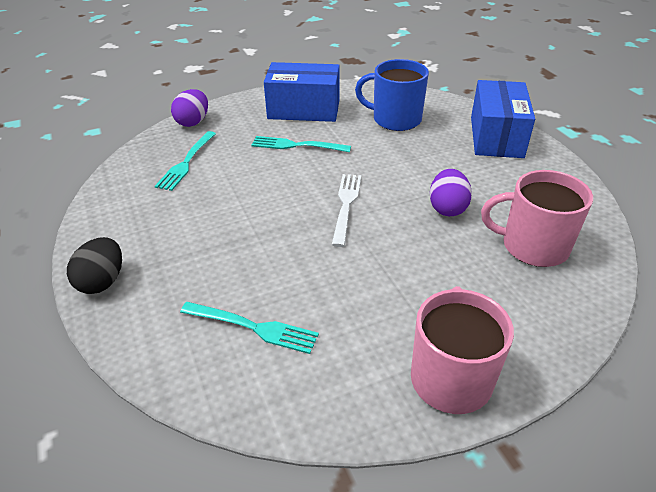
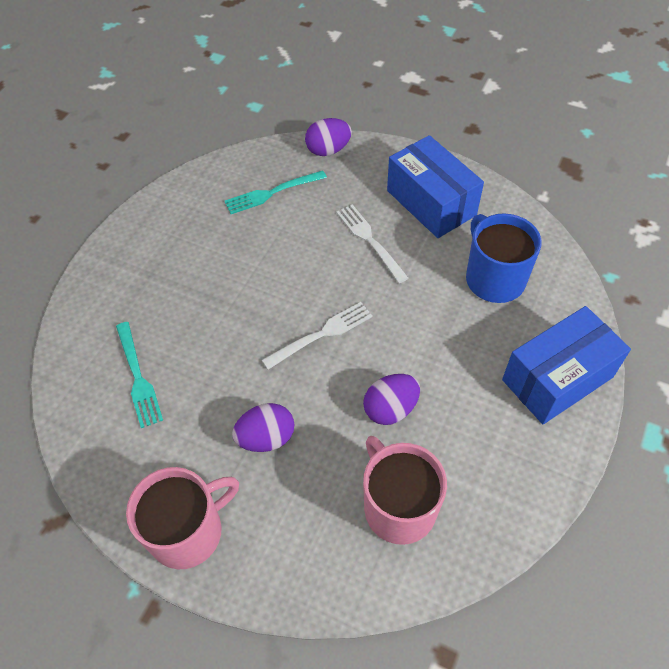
camera: 50 degrees right, 15 degrees up
(102, 281) = (109, 261): black egg -> none
(297, 145) = (370, 240): turquoise fork -> white fork
(406, 281) = (266, 438): none -> purple egg

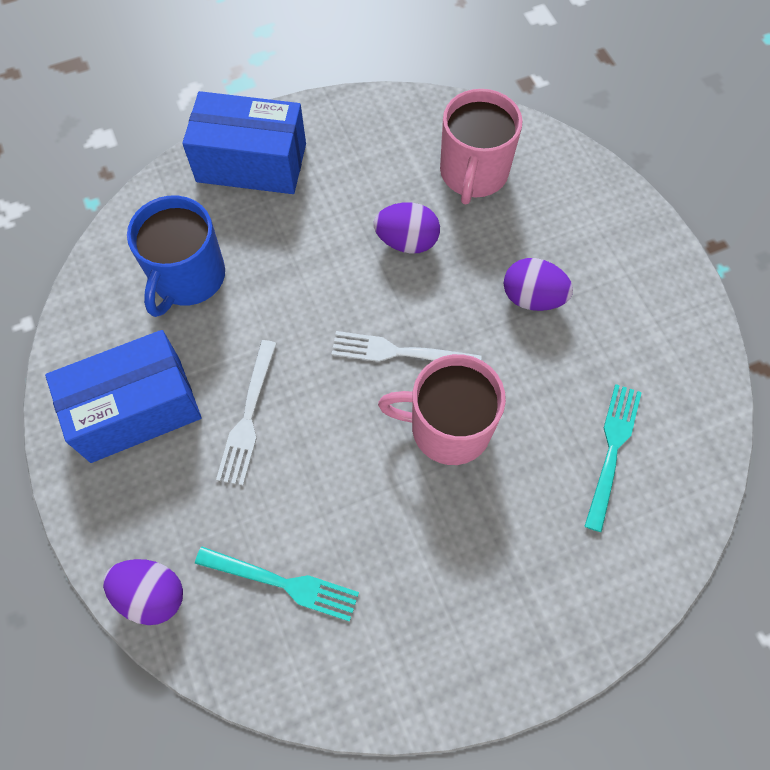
camera: 140 degrees left, 10 degrees up
(188, 531) = (652, 274): pink mug -> pink mug (447, 428)
(431, 202) = (136, 409): blue box -> blue box turned 60 degrees clockwise

